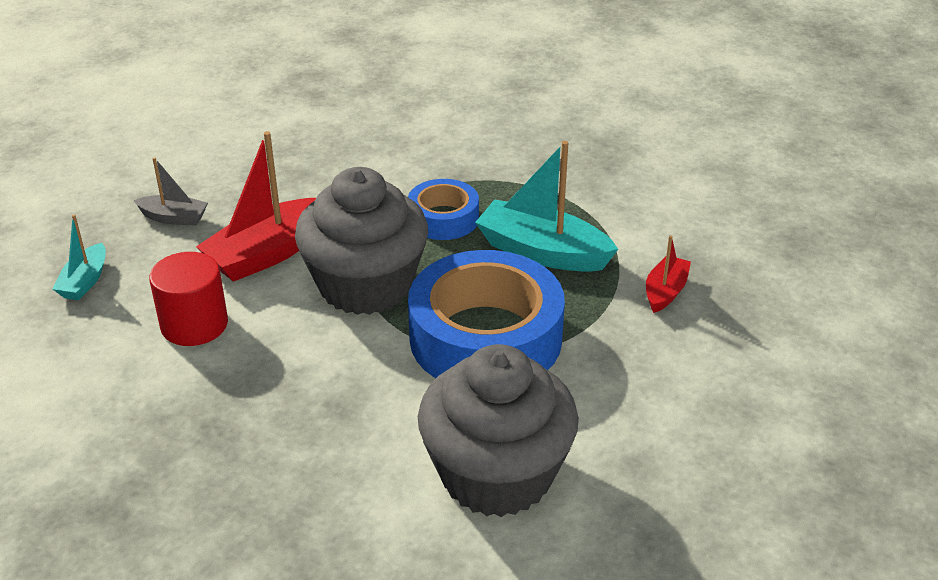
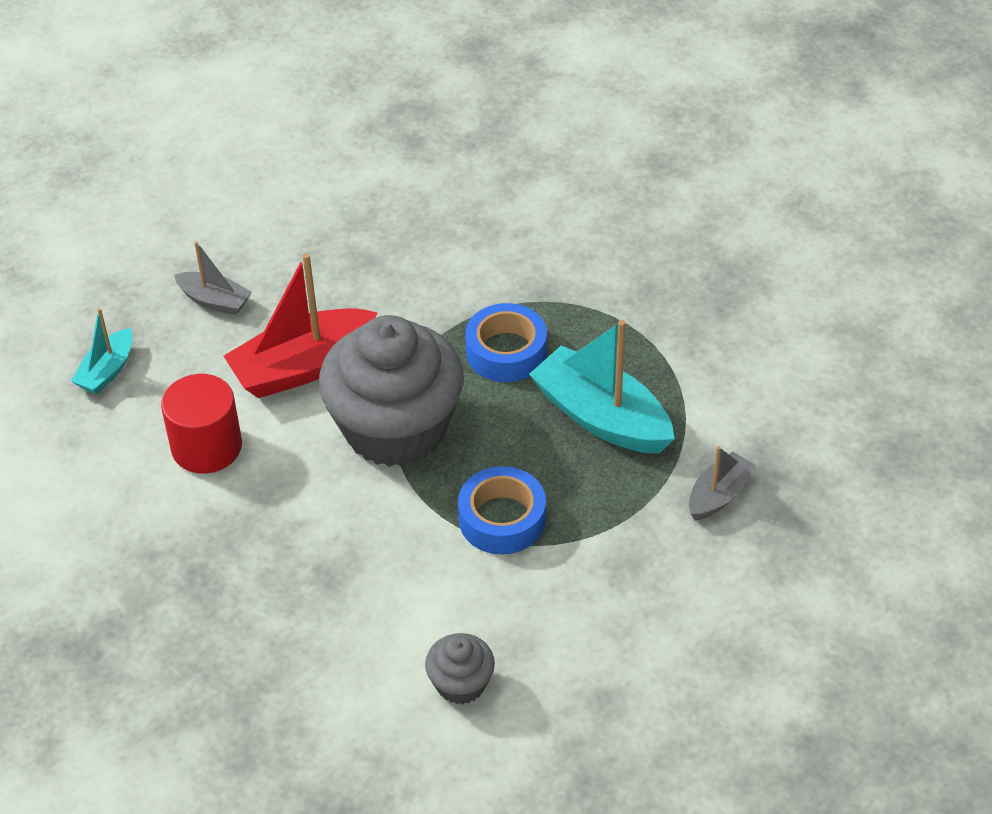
camera: 15 degrees right, 10 degrees up
(485, 338) = (502, 519): blue tape -> blue tape, size x0.53
(496, 474) = (461, 683): grey cupcake -> grey cupcake, size x0.44
(665, 292) = (719, 495): red boat -> grey boat

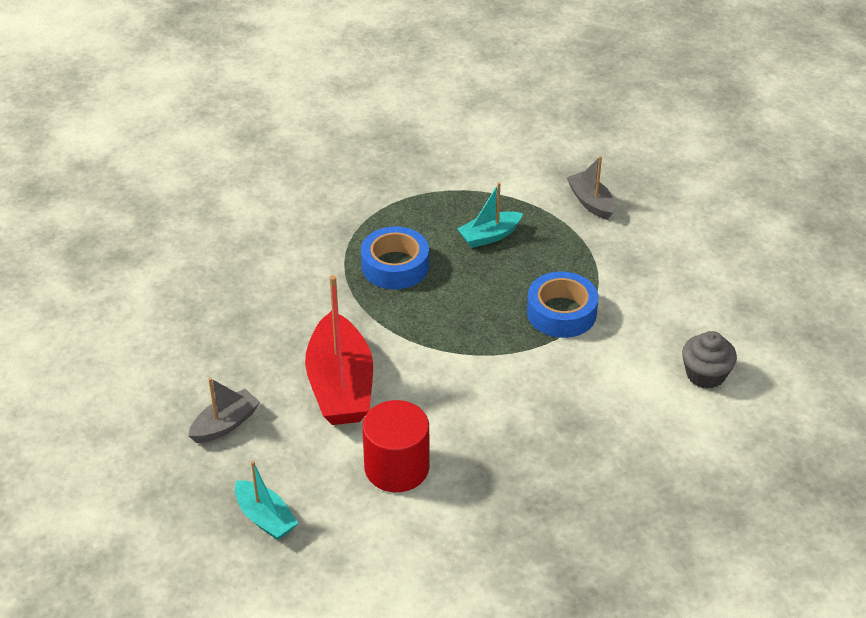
camera: 70 degrees left, 5 degrees down
(395, 428) = (440, 347): grey cupcake -> none
(601, 417) = (489, 236): turquoise boat -> turquoise boat, size x0.54

